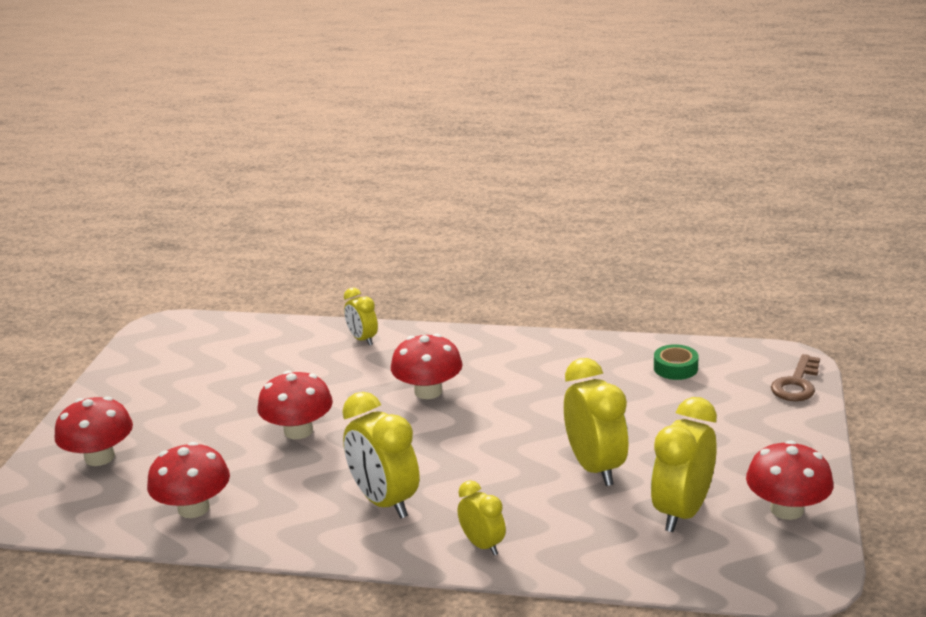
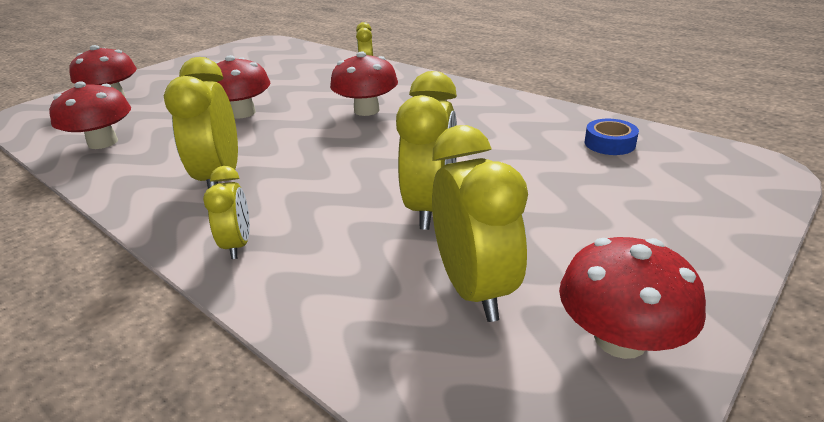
camera: 30 degrees right, 5 degrees up
(675, 368) = (609, 143): green tape -> blue tape
(682, 512) = (474, 289): yellow clock -> yellow clock turned 105 degrees clockwise
(796, 384) = (748, 192): brown key -> none

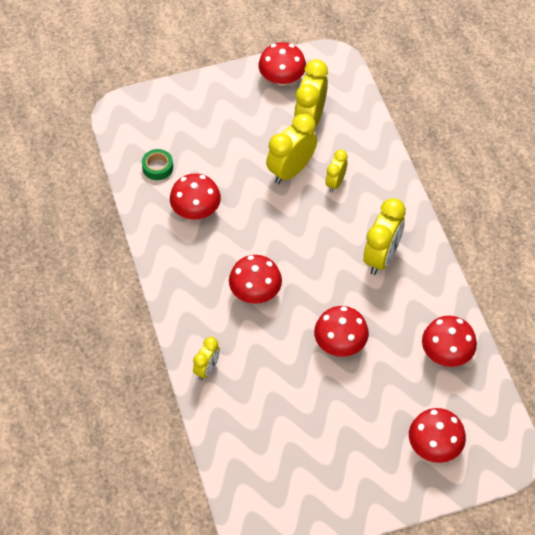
camera: 150 degrees left, 25 degrees up
(238, 245) = (389, 194): yellow clock -> yellow clock (335, 183)
(508, 132) = (196, 210): none -> red mushroom
(609, 143) = (157, 167): blue tape -> green tape

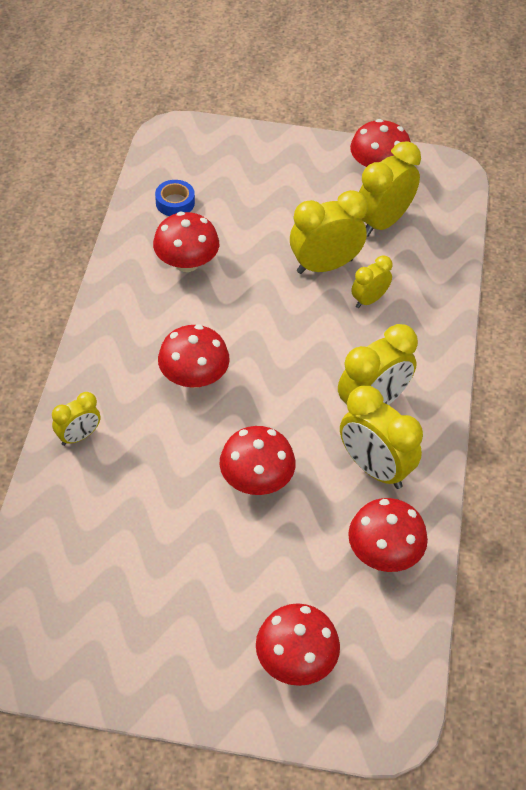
camera: 25 degrees right, 5 degrees down
(157, 167) = (175, 202): green tape -> blue tape
(408, 300) = (374, 468): none -> yellow clock

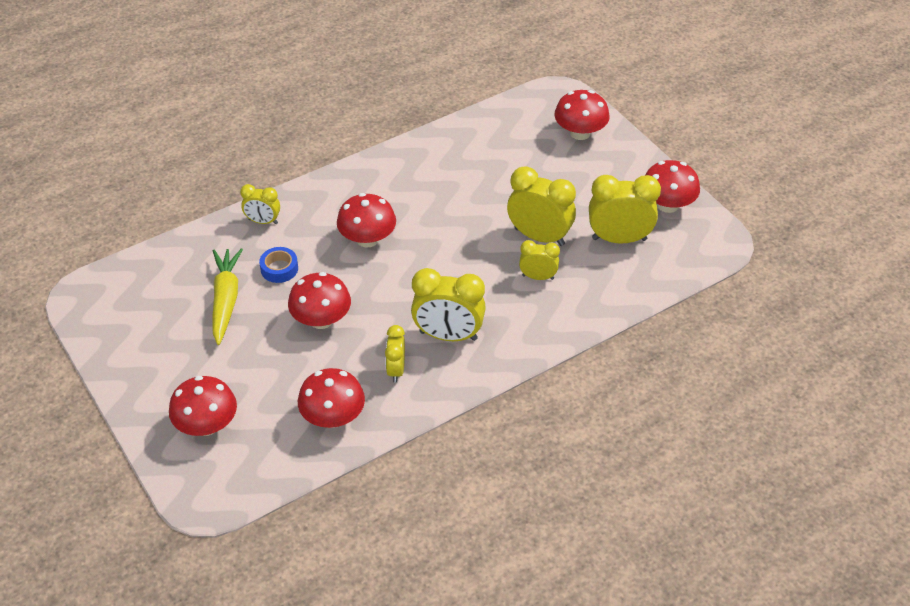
camera: 50 degrees right, 5 degrees down
(149, 536) = (225, 300): none -> yellow carrot
(175, 202) = (499, 135): blue tape -> blue tape (279, 269)
(186, 262) = (456, 174): red mushroom -> red mushroom (580, 133)
(374, 468) = (396, 370): yellow clock -> yellow clock, size x0.57

